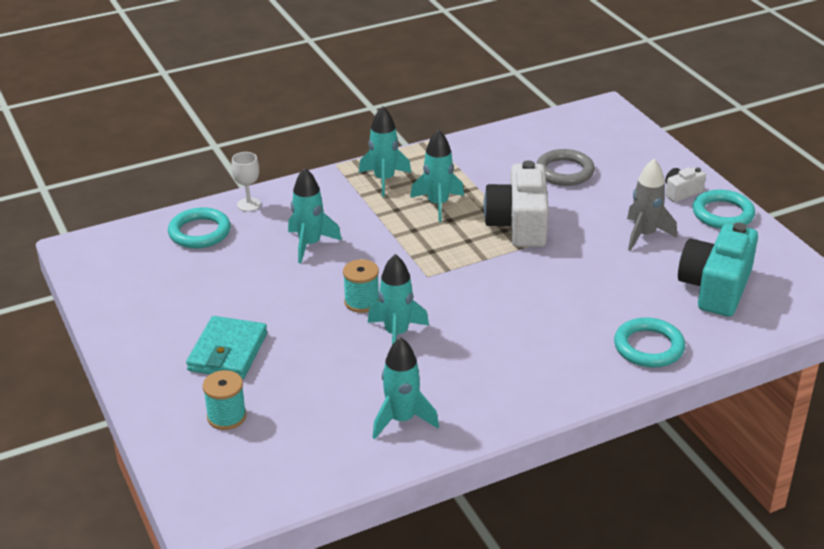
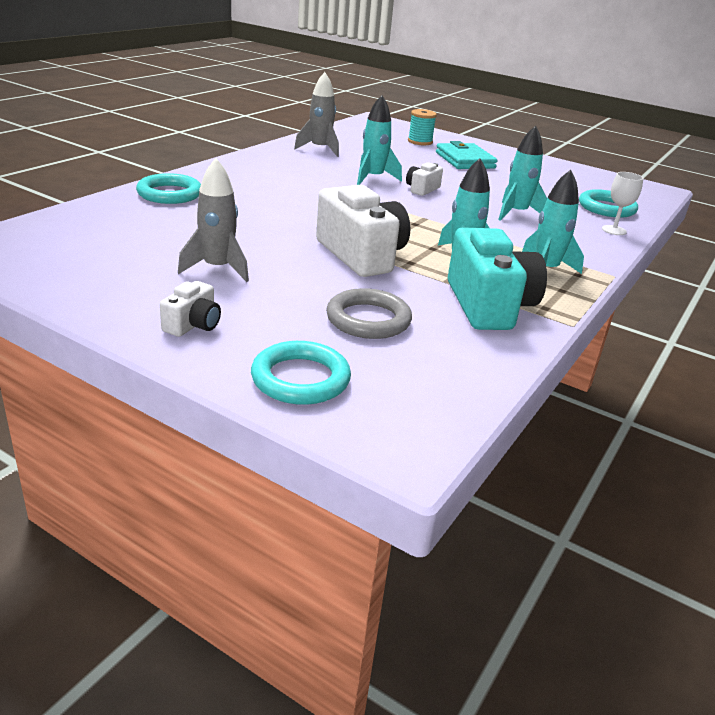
camera: 145 degrees right, 5 degrees down
(362, 302) = (422, 189): turquoise spool -> white camera
(402, 420) = (320, 149): turquoise rocket -> grey rocket
(715, 288) = (117, 237): turquoise camera -> turquoise camera (489, 305)
(722, 214) = (125, 308): turquoise ring -> turquoise ring (300, 379)

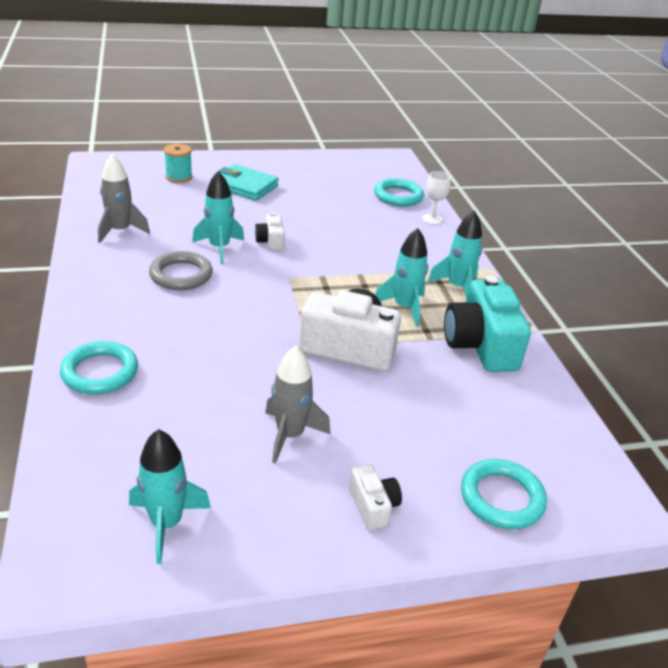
camera: 45 degrees left, 5 degrees up
(368, 319) = (449, 411): grey ring -> grey ring (181, 275)
(489, 305) = (480, 345): turquoise camera -> turquoise camera turned 135 degrees counterclockwise
(516, 213) = (362, 234): turquoise rocket -> turquoise rocket (166, 523)

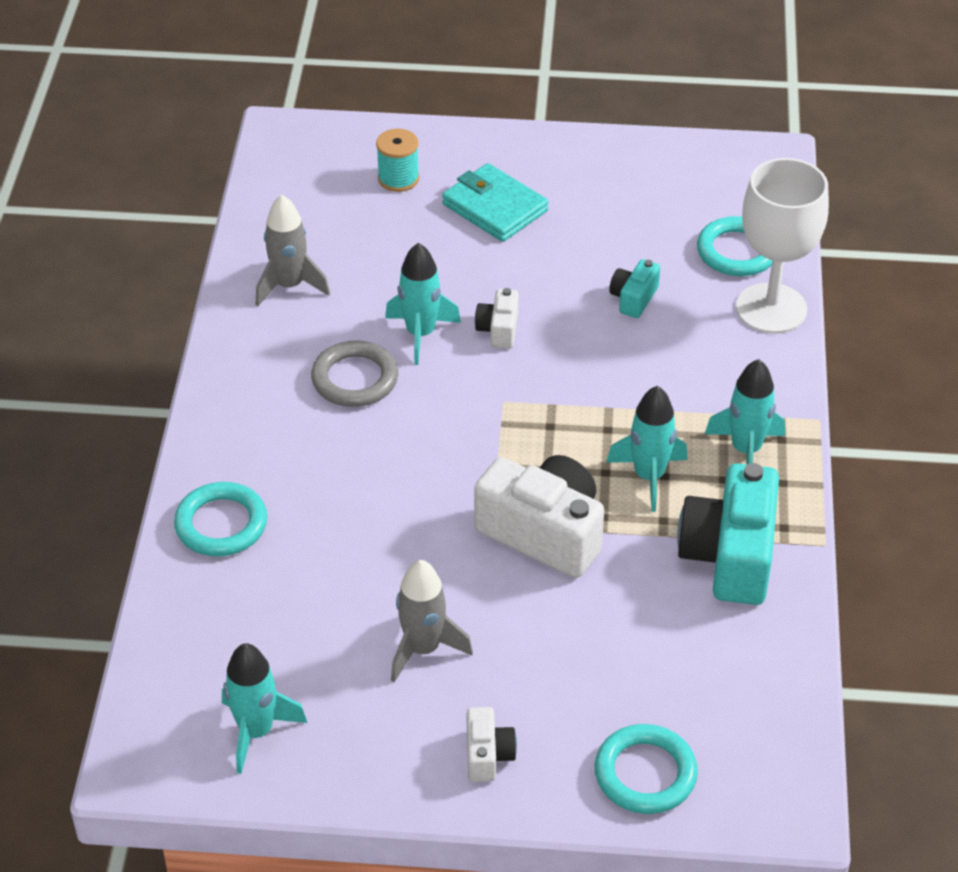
camera: 20 degrees right, 10 degrees up
(349, 221) = (633, 298): none -> turquoise camera
(432, 219) = (771, 308): white goblet -> white goblet, size x2.15

